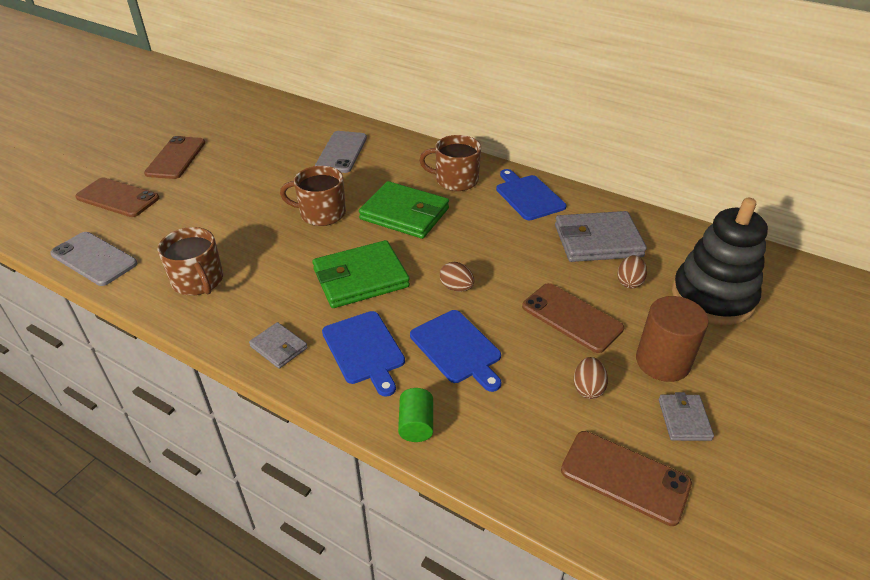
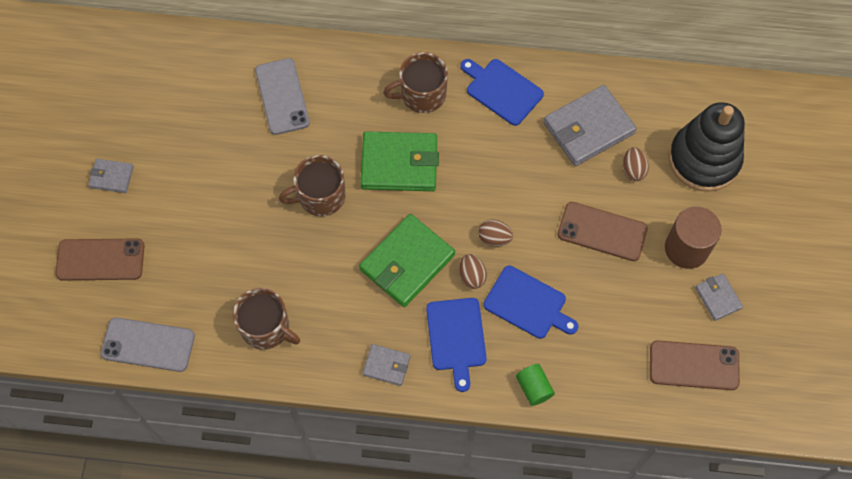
camera: 25 degrees left, 25 degrees up
(176, 158) = (111, 177): brown phone -> grey wallet
(364, 350) = (456, 338): blue cutting board -> blue cutting board turned 45 degrees clockwise
(588, 388) = (641, 299): brown egg -> brown egg (471, 276)

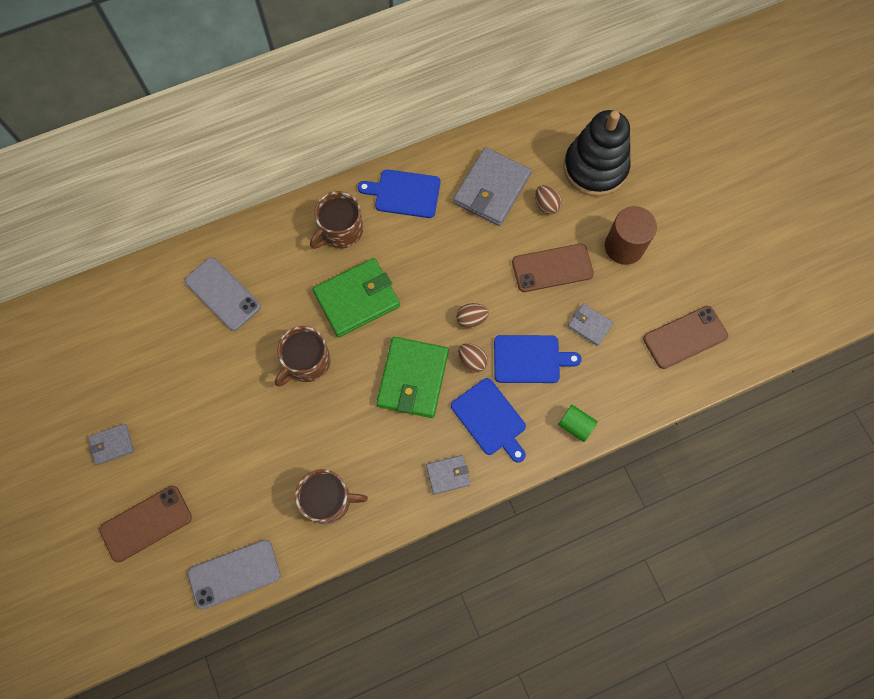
camera: 30 degrees left, 5 degrees up
(718, 298) = (670, 273): grey wallet -> grey wallet (589, 325)

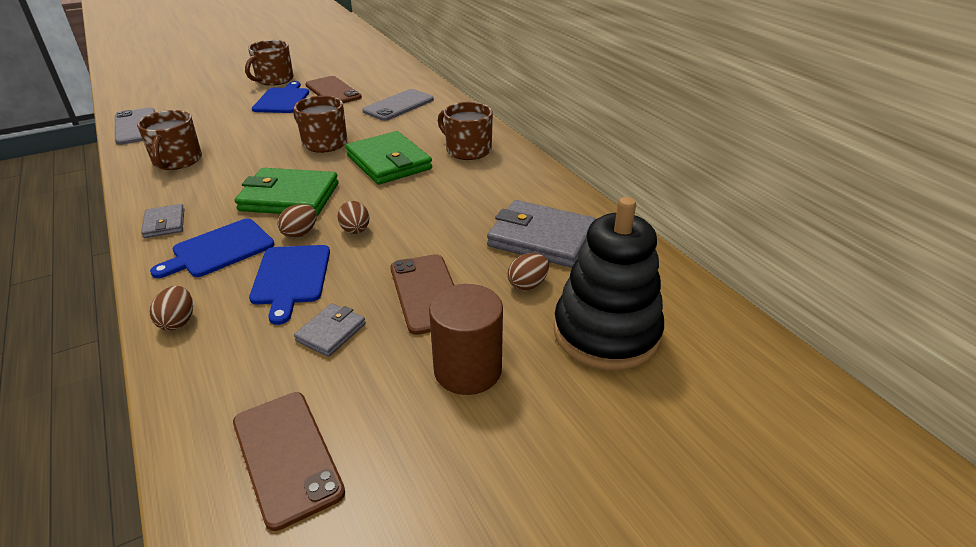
camera: 85 degrees right, 35 degrees down
(112, 444) = (274, 80): grey wallet -> brown mug
(146, 523) = (203, 94): brown phone -> brown phone (333, 91)
(404, 193) = (520, 181): blue cutting board -> blue cutting board (282, 100)
(575, 425) = (178, 321): green cylinder -> brown egg

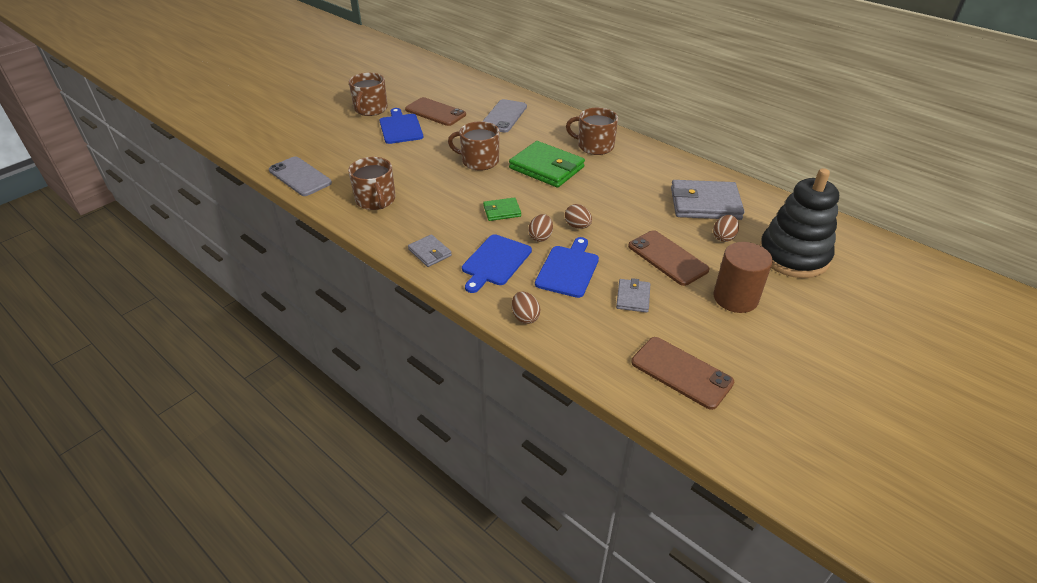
camera: 20 degrees left, 5 degrees up
(289, 197) = (502, 211): green wallet -> green wallet, size x0.51
(291, 278) = (568, 269): blue cutting board -> blue cutting board turned 135 degrees counterclockwise

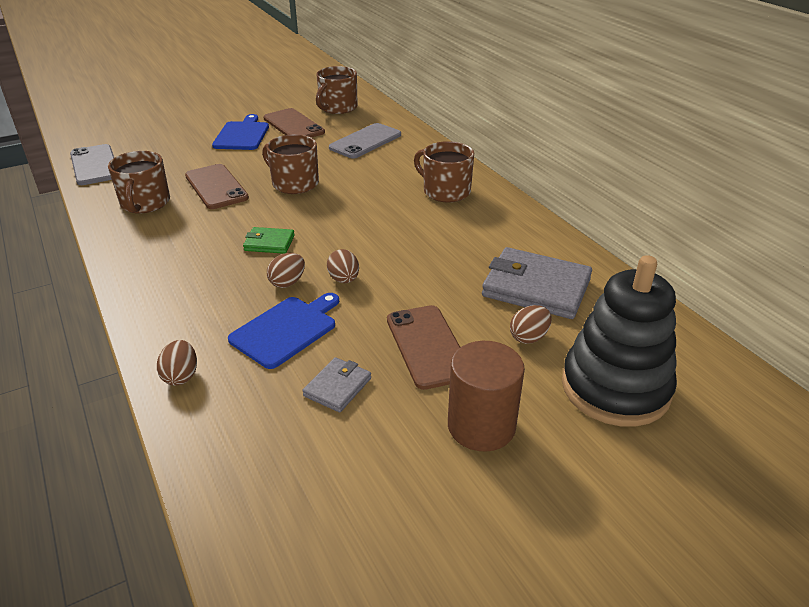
camera: 20 degrees right, 5 degrees down
(370, 109) = (229, 112): brown mug -> brown mug (337, 107)
(430, 252) = (146, 272): grey wallet -> none
(495, 262) = (208, 299): blue cutting board -> none
(546, 168) = (365, 205): green wallet -> none
(681, 372) = (316, 513): brown phone -> brown phone (216, 187)

